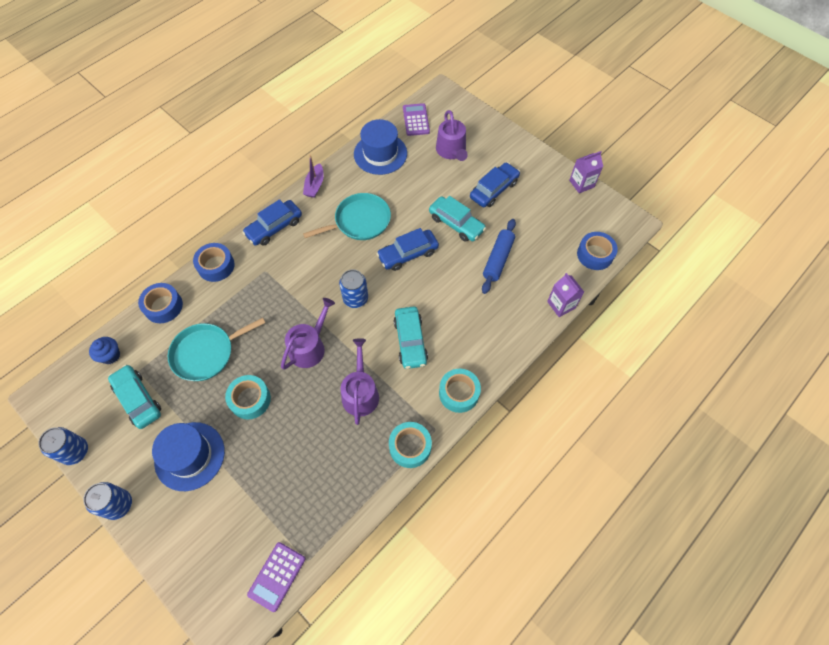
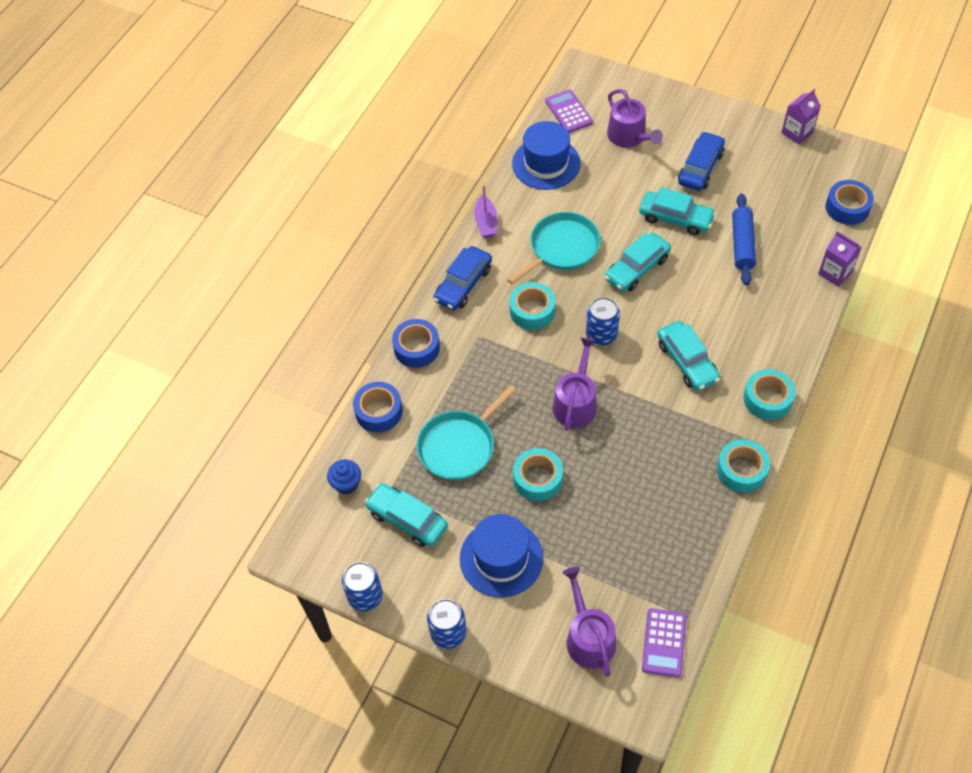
camera: 15 degrees left, 5 degrees down
(313, 263) = (532, 311): none -> turquoise tape
(360, 392) = (659, 432): purple watering can -> purple watering can (588, 637)
(408, 254) = (637, 268): blue car -> turquoise car

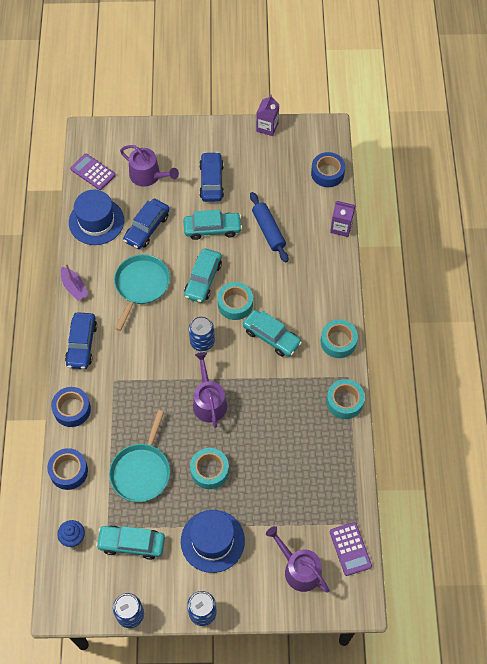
camera: 30 degrees left, 5 degrees up
(532, 311) = (143, 344): turquoise tape -> turquoise tape (235, 304)
(599, 191) = (147, 228): none -> blue car

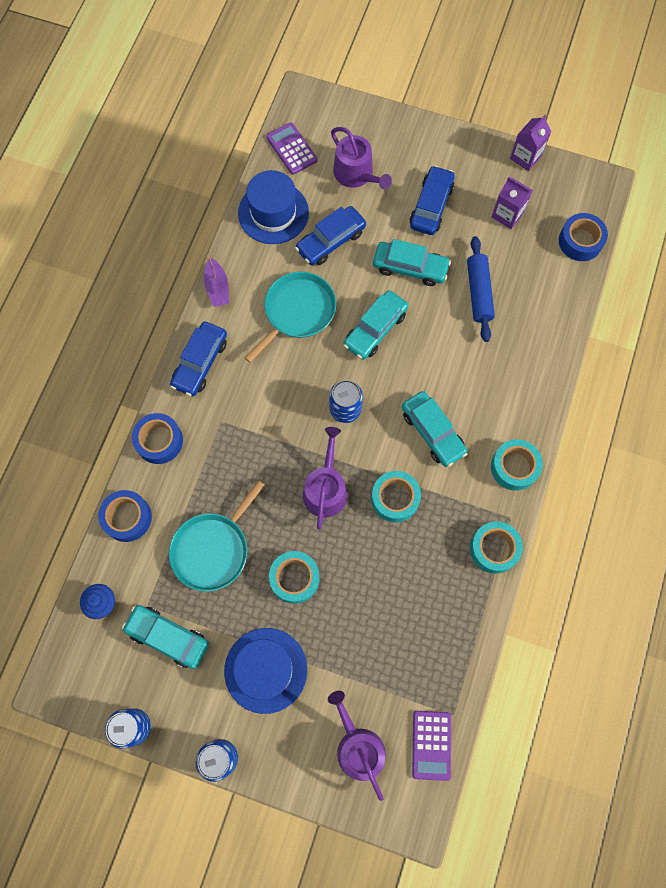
camera: 20 degrees right, 10 degrees up
(235, 304) = (403, 374): turquoise tape -> turquoise tape (395, 498)
(341, 227) = (572, 318): purple carton -> purple carton (507, 215)

